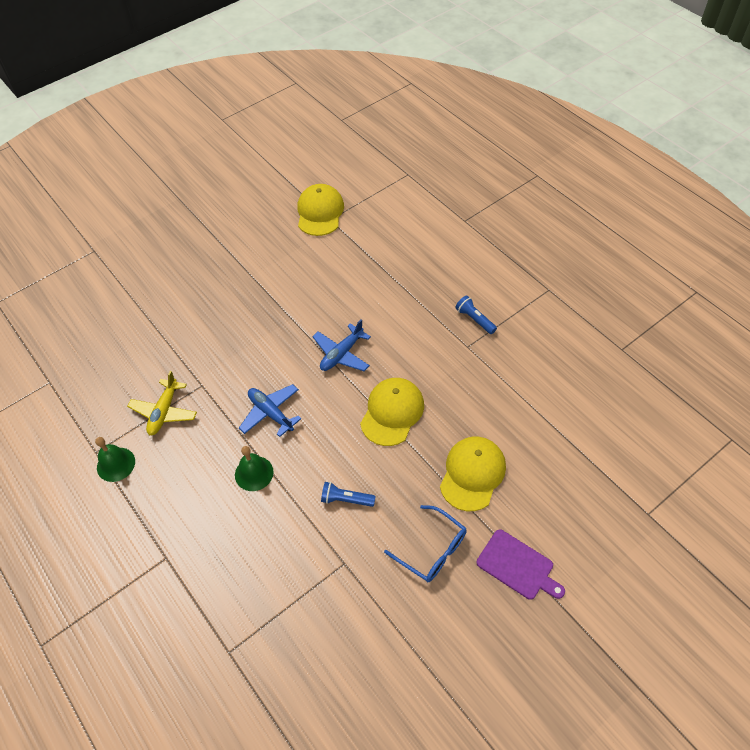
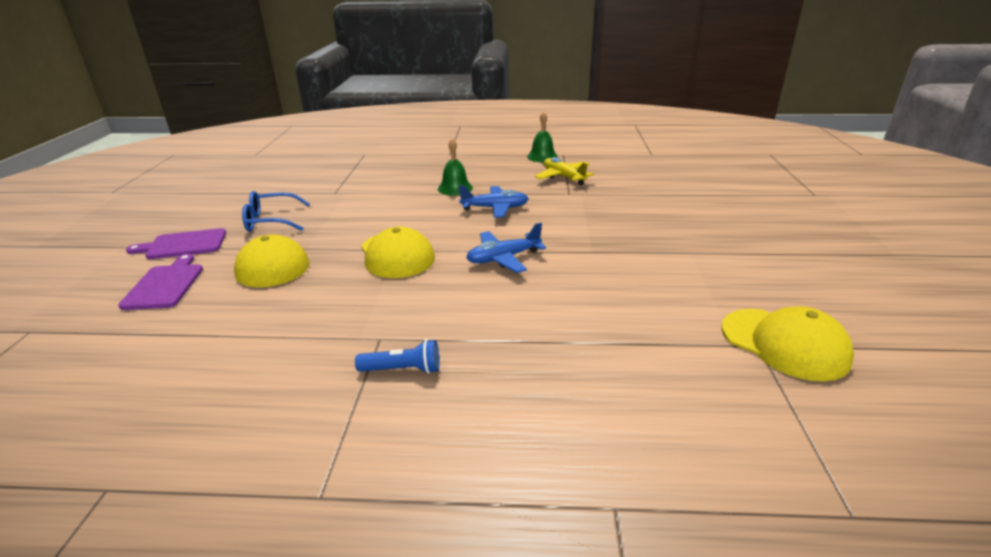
camera: 130 degrees right, 25 degrees down
(341, 354) = (503, 258): blue plane -> blue plane turned 105 degrees counterclockwise
(346, 499) = (370, 208): blue flashlight -> none
(552, 505) = (165, 285): none -> purple cutting board

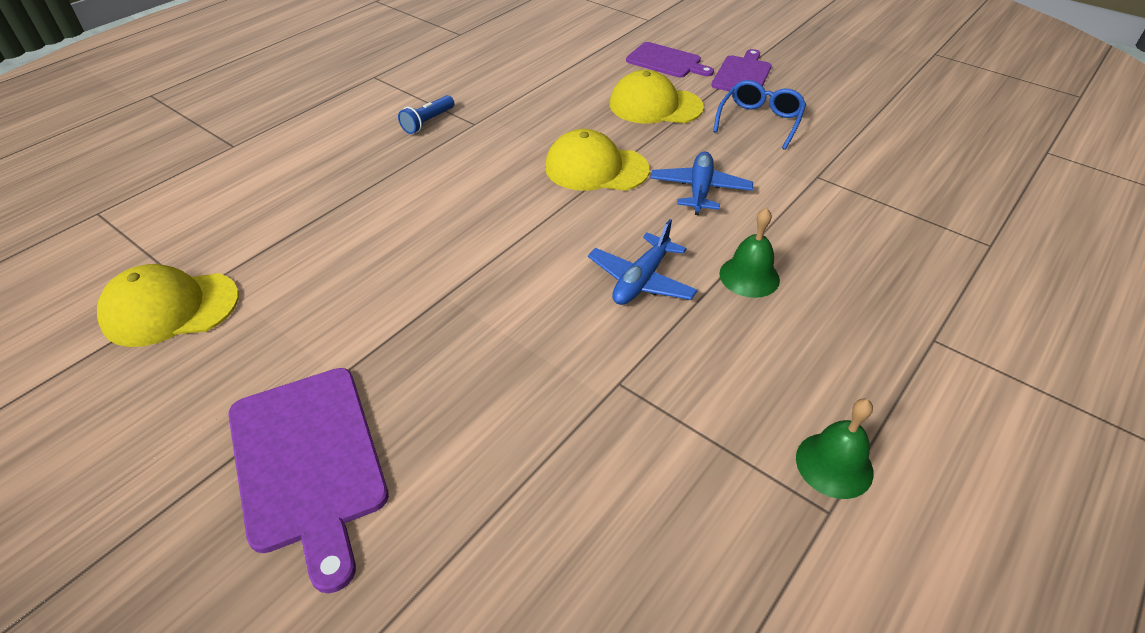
camera: 125 degrees right, 15 degrees up
(503, 258) = (510, 226): blue plane -> blue plane (700, 190)
(563, 177) = (695, 423): yellow plane -> none
(732, 235) = (308, 462): none -> purple cutting board

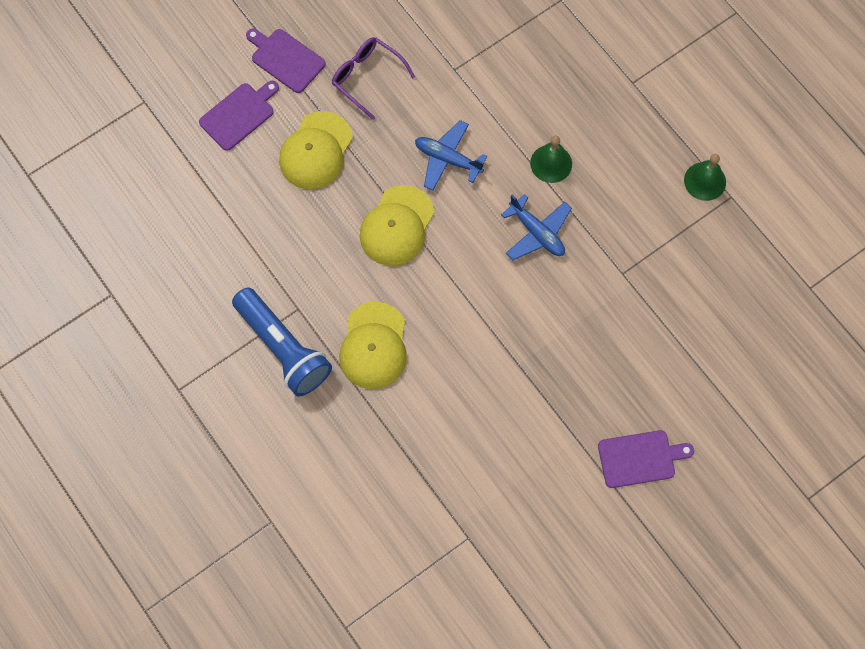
camera: 75 degrees left, 25 degrees up
(170, 308) = (483, 553): yellow cap -> yellow cap (374, 346)
(308, 462) = (640, 458): purple cutting board -> purple cutting board, size x0.64
(428, 122) = (283, 348): blue flashlight -> blue flashlight, size x2.07
(760, 121) = (366, 77): blue glasses -> purple glasses

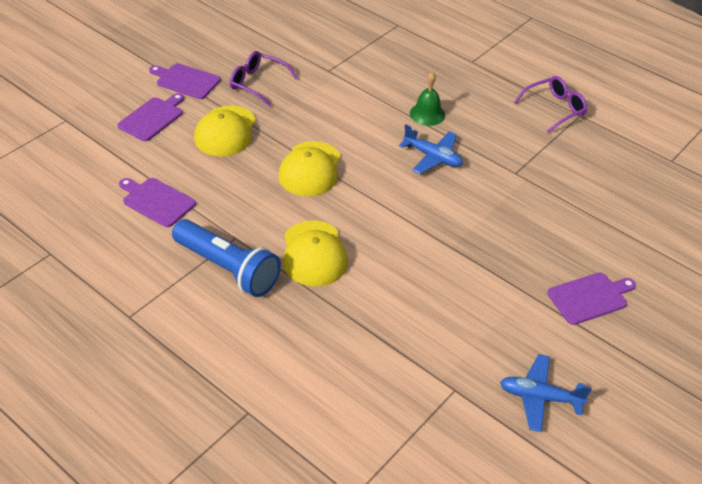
camera: 15 degrees left, 25 degrees down
(226, 243) = (157, 201): none -> purple cutting board
(447, 159) = (340, 122): blue plane -> blue plane (539, 397)
(705, 181) = (555, 109): green bell -> purple glasses

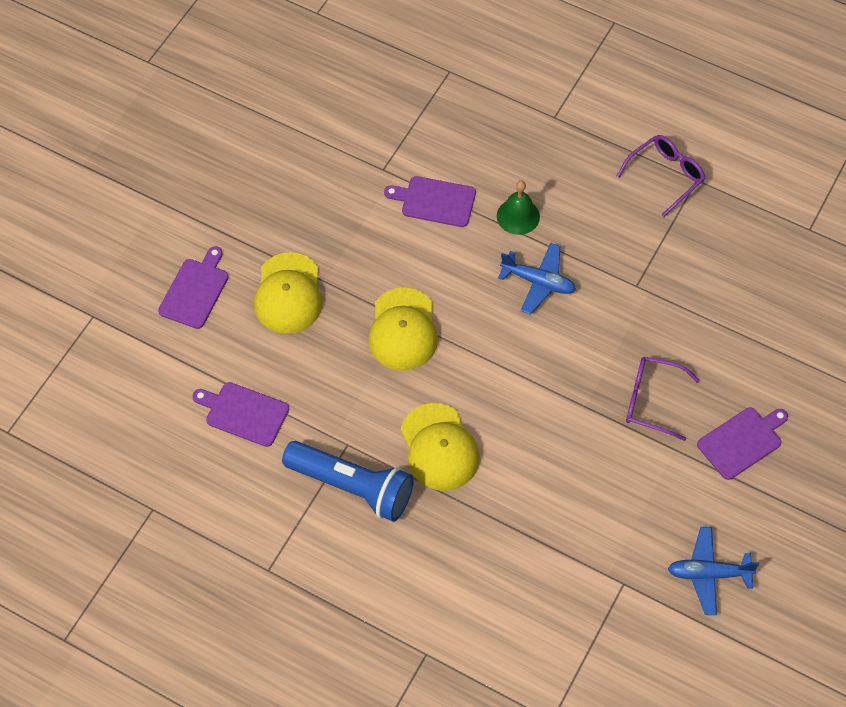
camera: 10 degrees left, 15 degrees up
(186, 81) = (215, 223): purple cutting board -> purple cutting board (435, 201)
(257, 83) = (302, 208): purple glasses -> purple glasses (651, 401)

